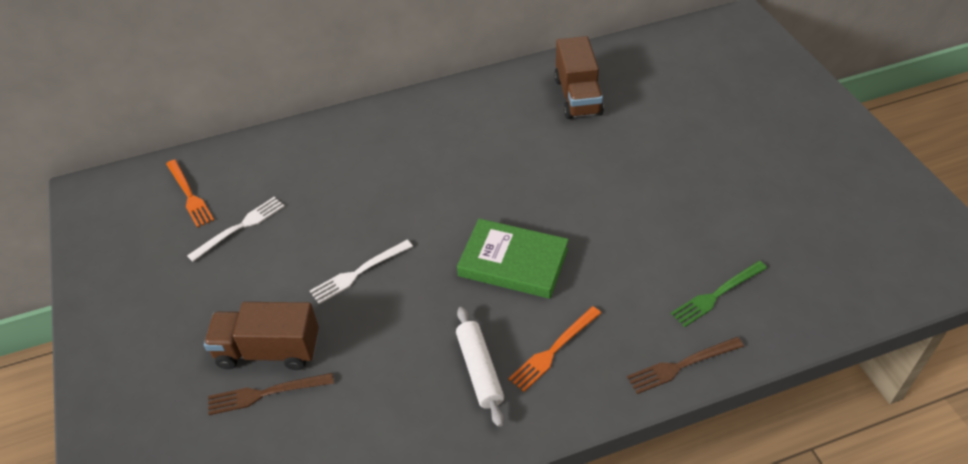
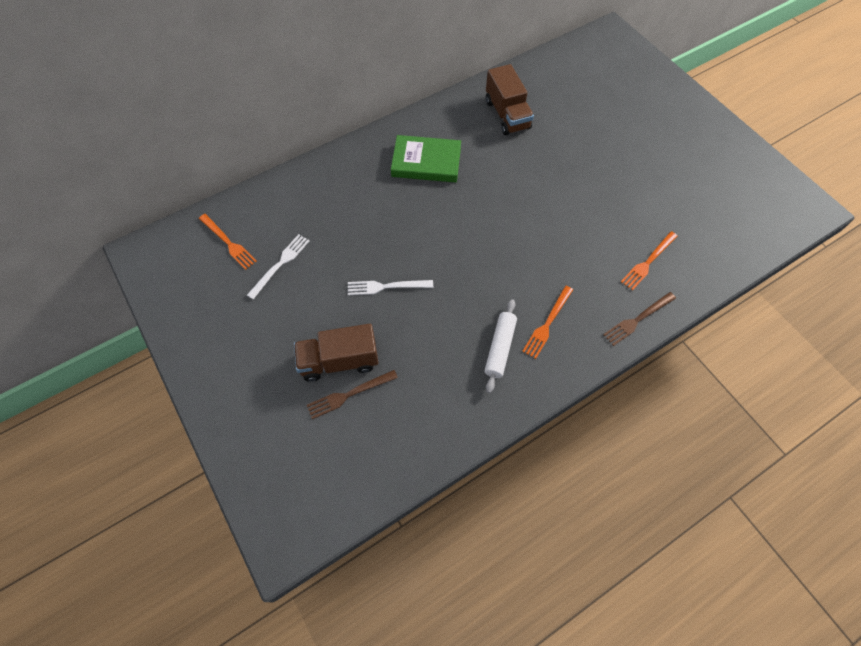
camera: 15 degrees left, 15 degrees up
(359, 272) = (387, 286): white fork -> white fork turned 45 degrees clockwise
(479, 370) = (500, 348): white rolling pin -> white rolling pin turned 45 degrees clockwise
(513, 262) = (499, 260): green book -> green book (426, 162)
(717, 294) = (648, 261): green fork -> orange fork

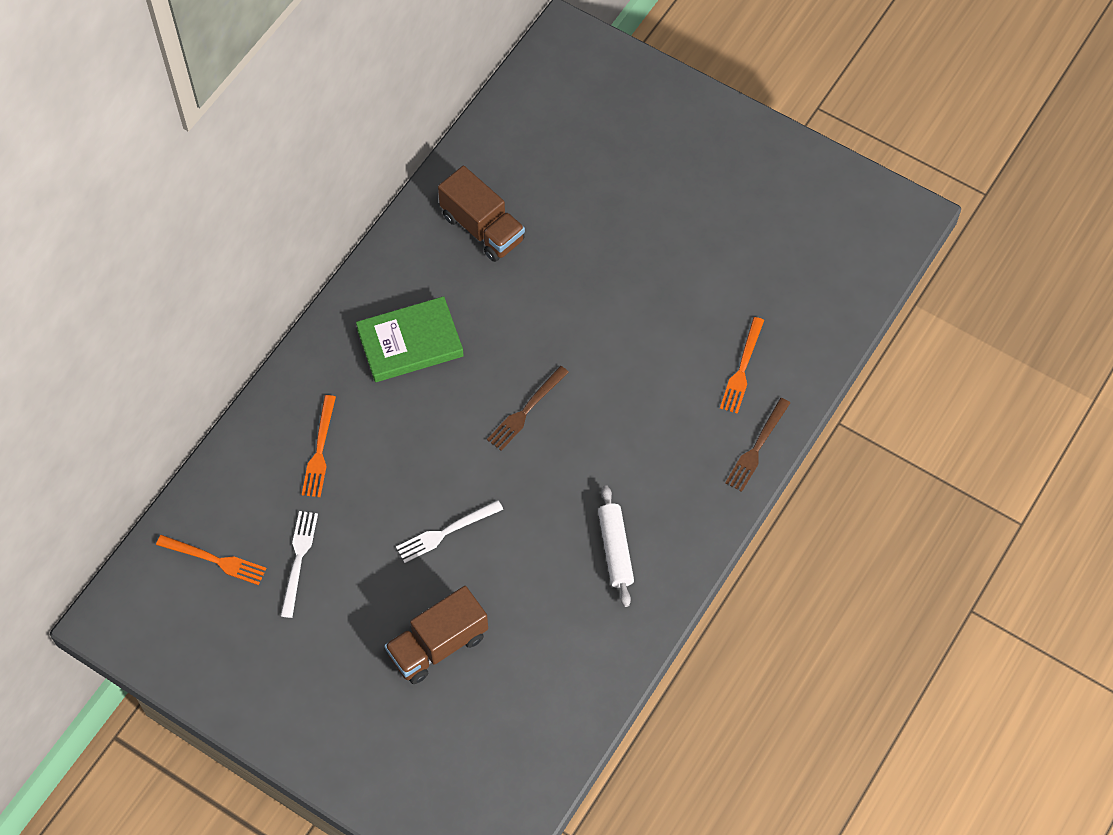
camera: 25 degrees left, 0 degrees up
(349, 394) = (470, 677): brown fork -> brown fork (526, 410)
(547, 323) = (657, 496): orange fork -> orange fork (319, 450)

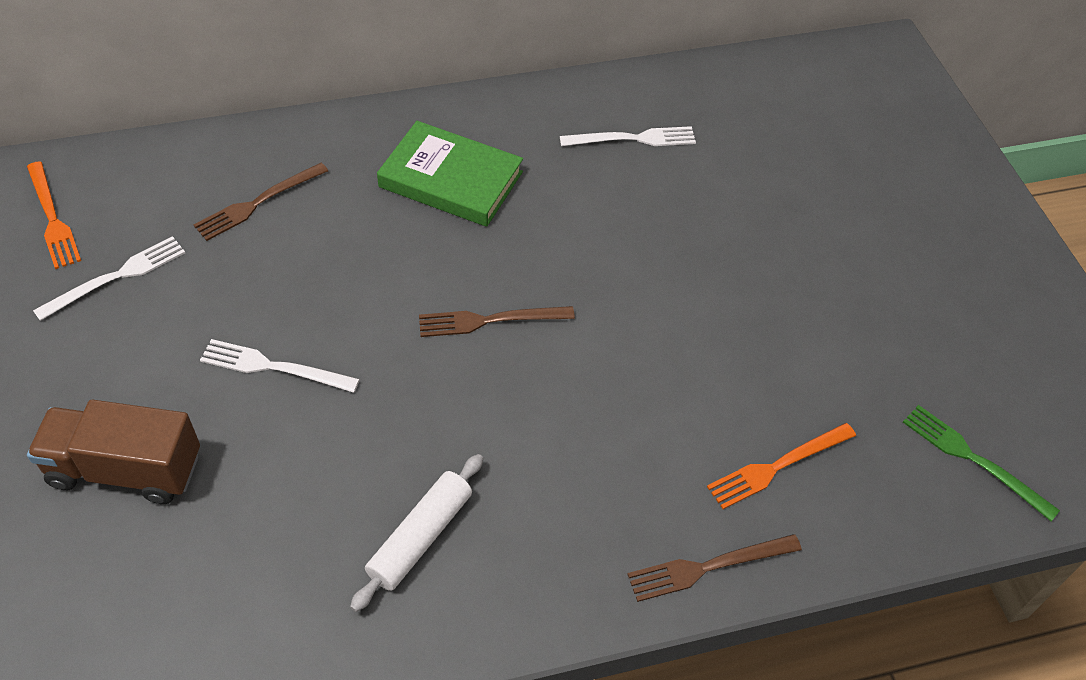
camera: 40 degrees right, 10 degrees down
(319, 450) = (258, 202): orange fork -> brown fork
(482, 228) = (632, 139): brown truck -> white fork
(827, 286) = (974, 460): none -> green fork

